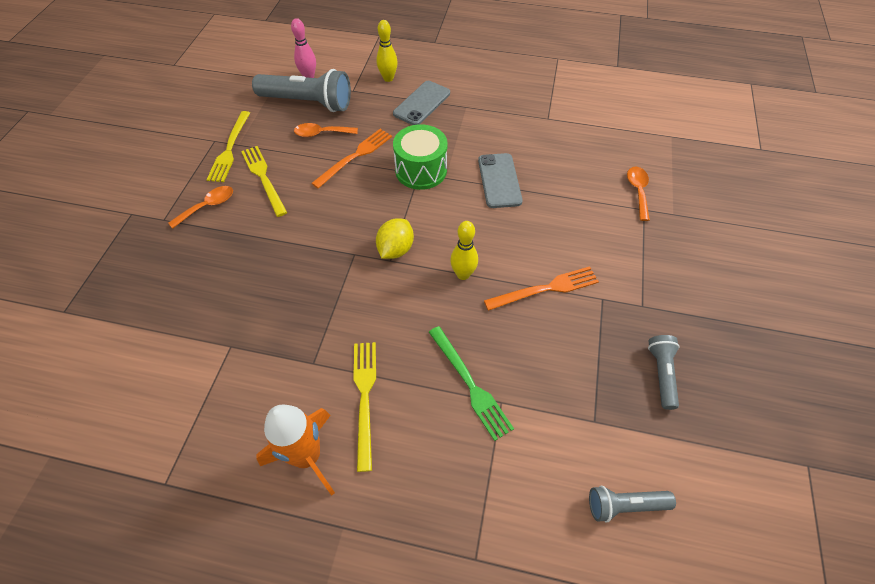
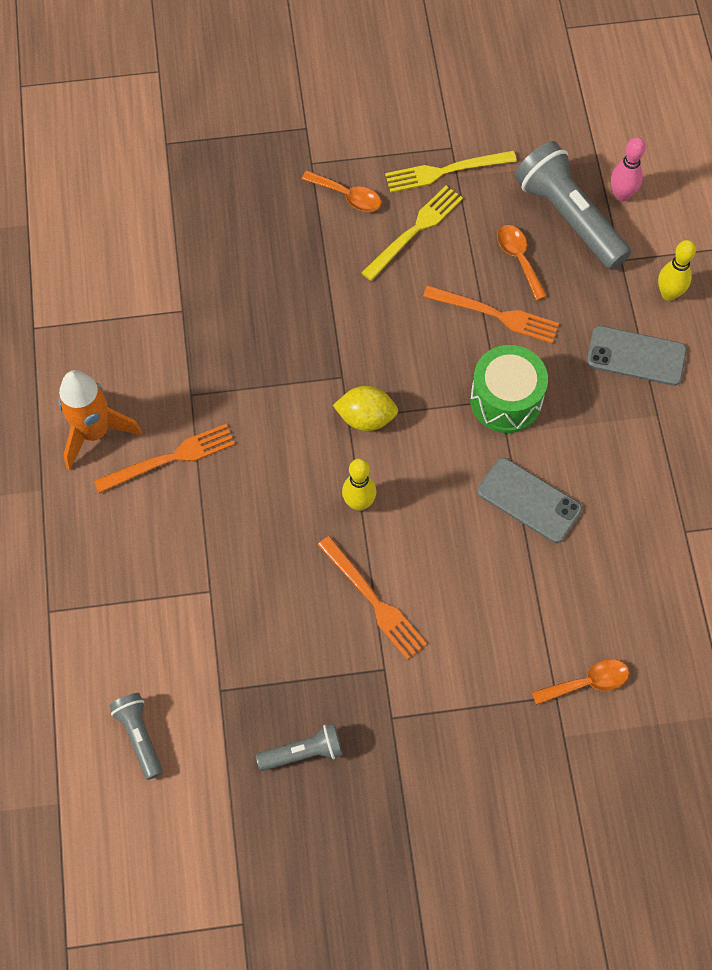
camera: 70 degrees right, 10 degrees up
(307, 103) = (569, 217): grey flashlight -> grey flashlight turned 150 degrees clockwise
(365, 397) = (170, 458): yellow fork -> orange fork
(470, 384) = (219, 554): green fork -> none
(499, 180) = (529, 500): grey phone -> grey phone turned 60 degrees clockwise

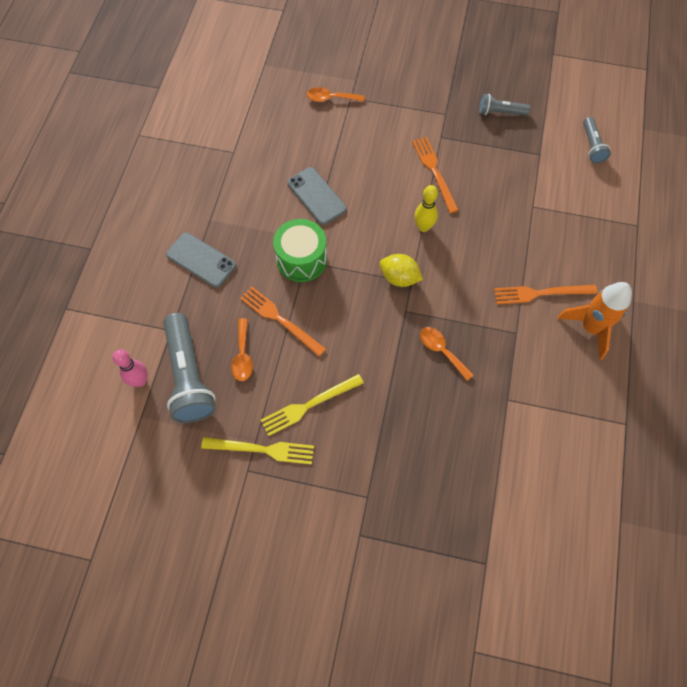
camera: 160 degrees left, 0 degrees up
(347, 196) = (349, 454): orange spoon -> orange spoon (441, 351)
(668, 294) = (153, 294): yellow bowling pin -> none

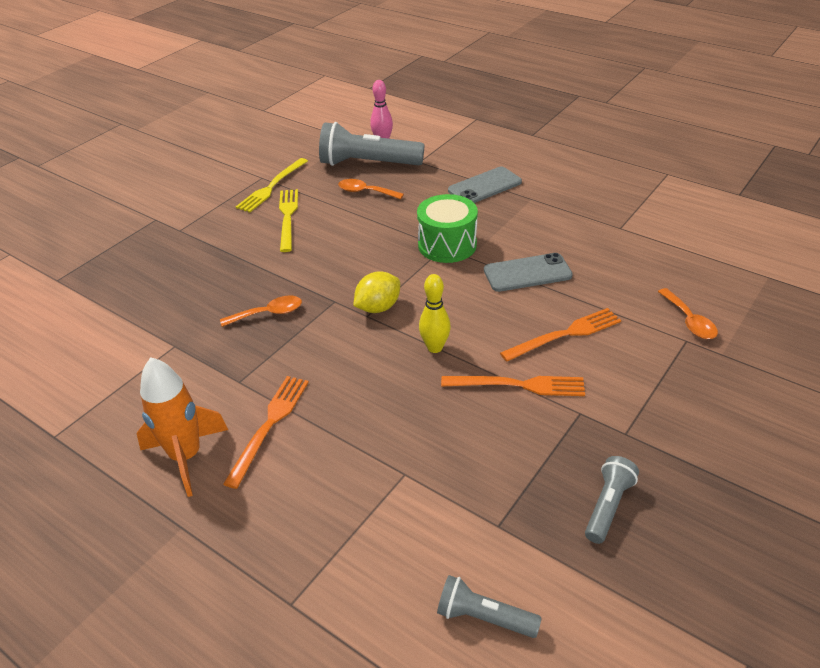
camera: 115 degrees right, 25 degrees down
(280, 319) = (386, 218): orange fork -> orange fork (565, 334)
(331, 98) = (689, 321): orange spoon -> orange spoon turned 135 degrees clockwise

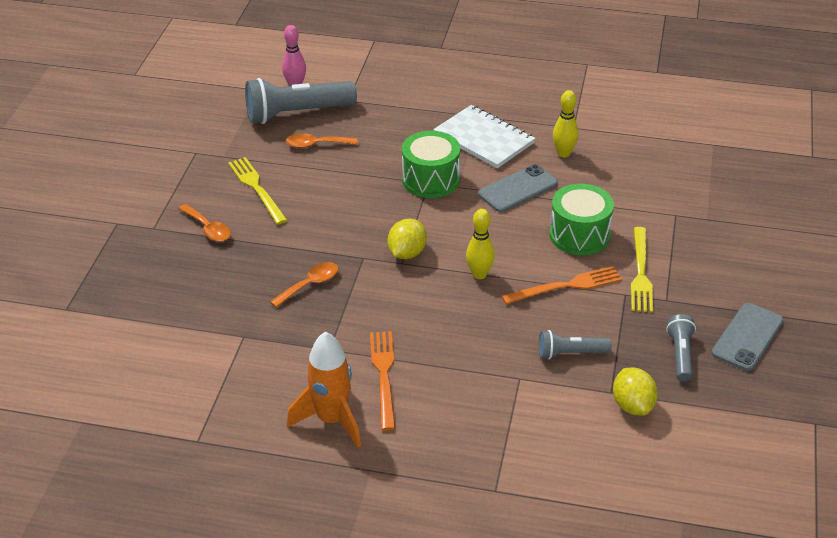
camera: 25 degrees left, 0 degrees up
(271, 187) = (214, 160): yellow fork -> yellow fork (640, 273)
(484, 186) = (429, 113): grey phone -> grey phone (747, 337)
(484, 617) = (636, 452): grey flashlight -> grey flashlight (570, 353)
(514, 552) = (632, 405): none -> yellow lemon
(522, 219) = (483, 139): none -> white notebook
(565, 334) = (579, 235): orange fork -> green drum
(595, 250) = (563, 153): none -> yellow bowling pin
(689, 321) = (670, 198): orange spoon -> orange spoon (208, 228)

